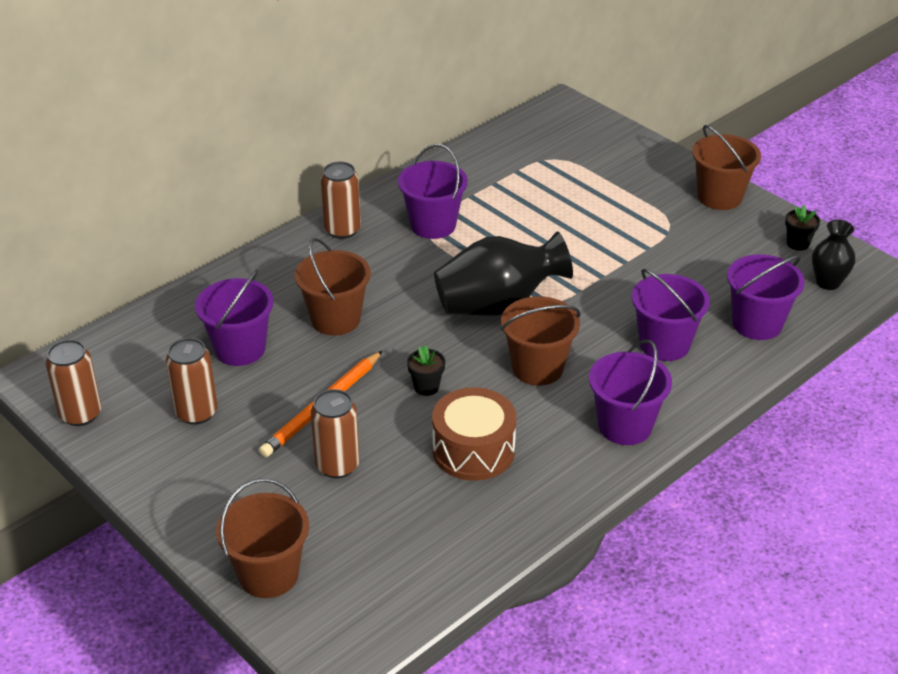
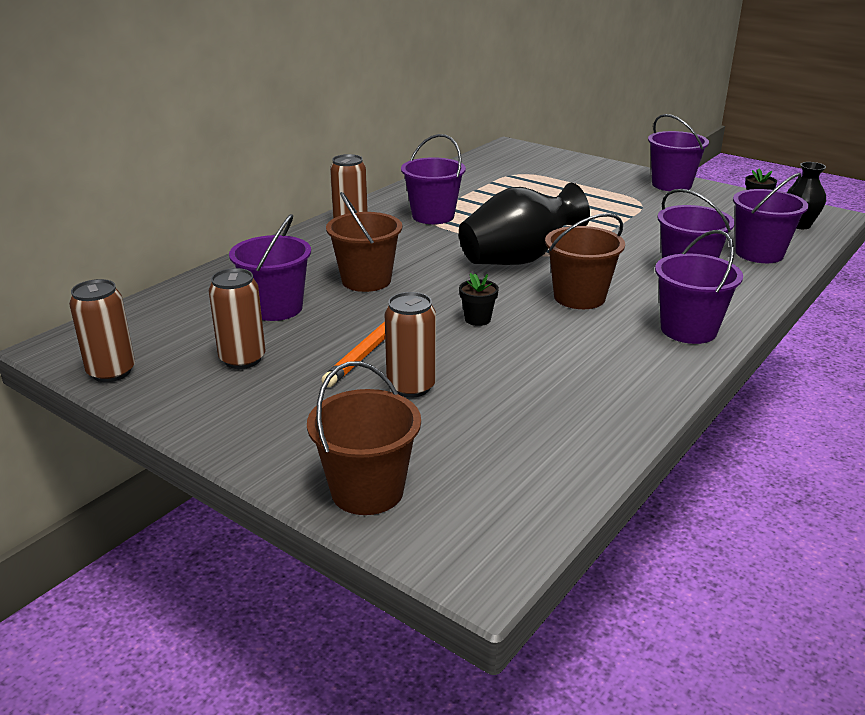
camera: 10 degrees left, 10 degrees down
(473, 450) = (549, 361): brown drum -> none
(719, 197) = (671, 185): brown bucket -> purple bucket

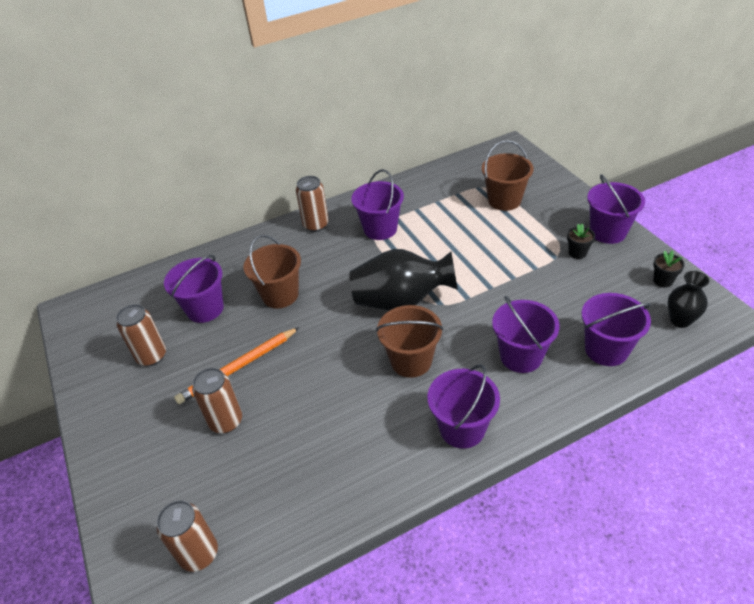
camera: 30 degrees right, 15 degrees up
(111, 372) = (78, 344): brown can -> brown can (199, 554)
(367, 491) = (131, 512): brown bucket -> brown bucket (504, 200)
(477, 319) = (320, 363): black flower pot -> black flower pot (577, 253)

